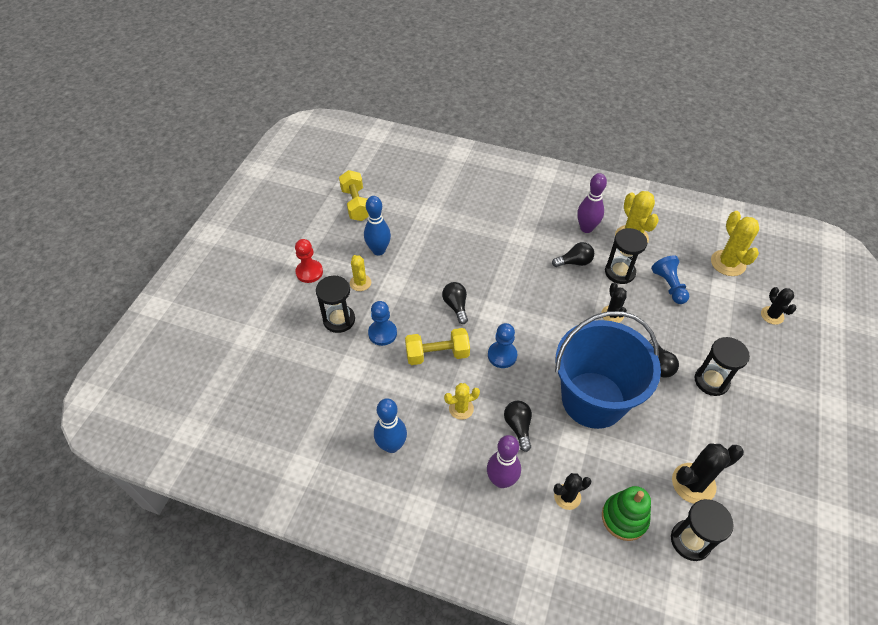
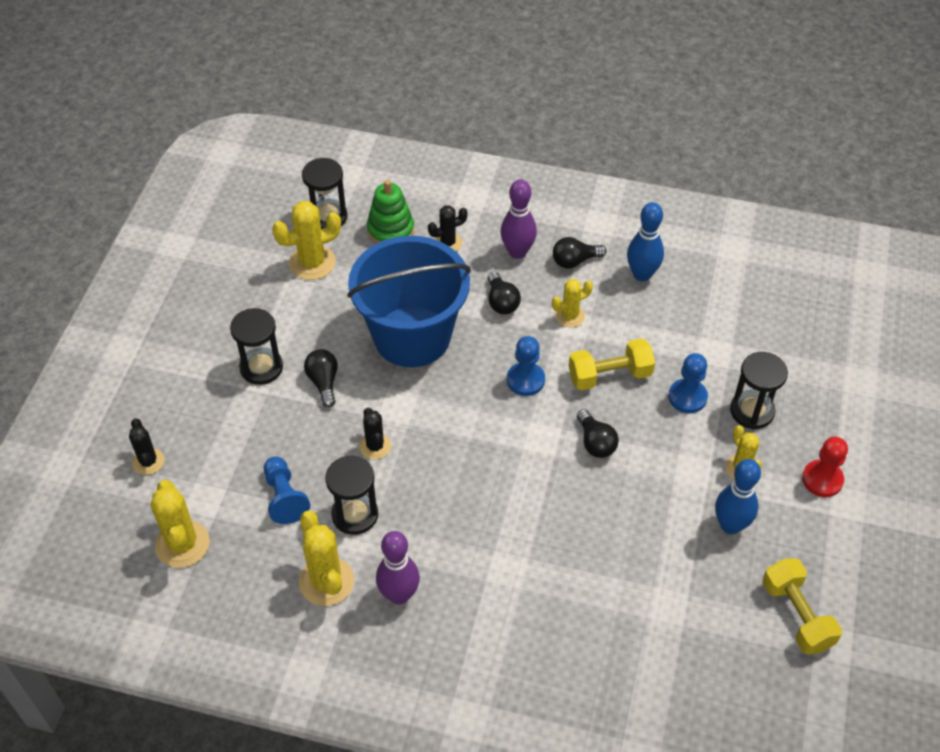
camera: 175 degrees right, 0 degrees up
(574, 262) = (423, 527): black light bulb -> black light bulb (575, 261)
(693, 483) = (312, 263): black cactus -> yellow cactus

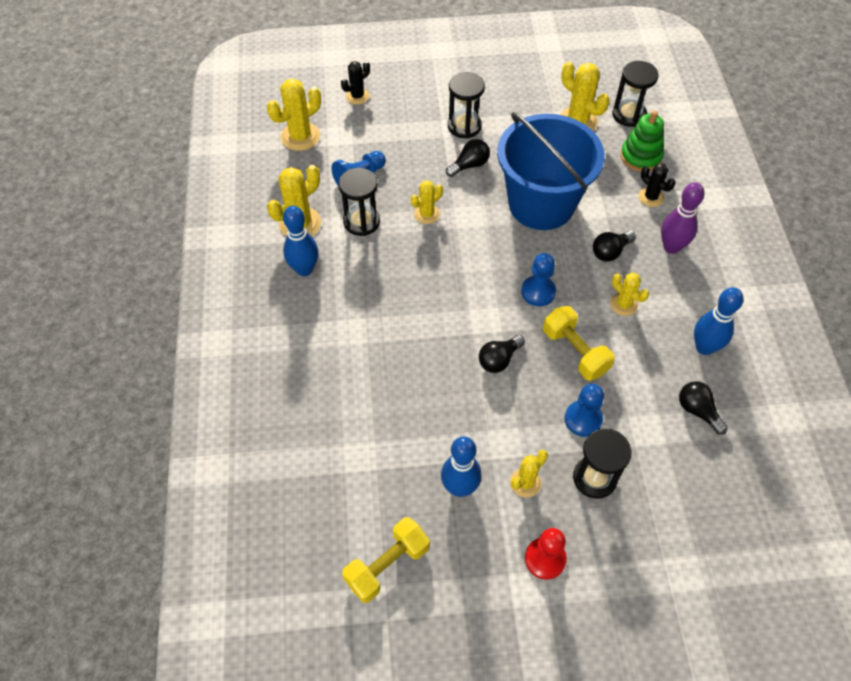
camera: 70 degrees right, 5 degrees up
(375, 446) = (426, 214): black cactus -> yellow cactus
(399, 595) = (304, 269): purple bowling pin -> blue bowling pin
(575, 261) = (687, 291): black light bulb -> black light bulb (697, 411)

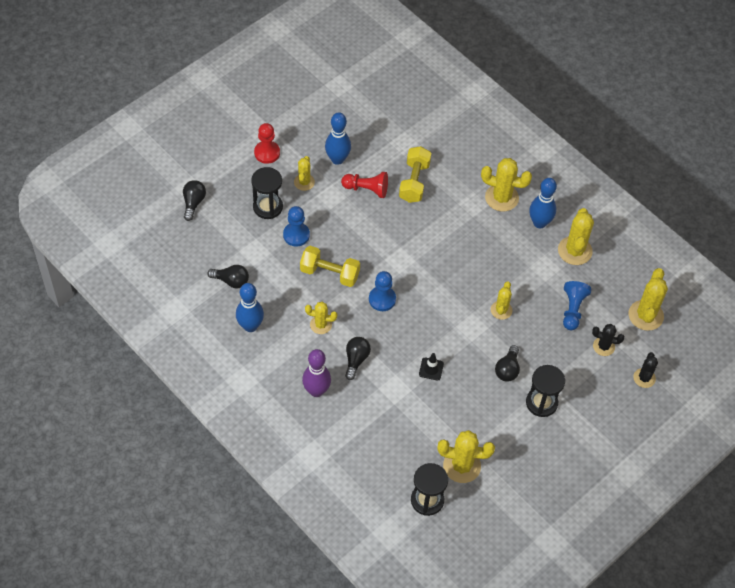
camera: 140 degrees right, 0 degrees up
(315, 318) = (501, 198): none -> yellow cactus
(361, 221) = (537, 277): black hourglass -> none
(387, 565) = (344, 105): yellow dumbbell -> yellow dumbbell (414, 182)
(455, 424) = (366, 189): none -> red pawn
(499, 359) = (371, 240): black light bulb -> black light bulb (193, 203)
(541, 204) = (431, 369): blue bucket -> black traffic cone
(640, 156) = (389, 461): green stacking toy -> none
(651, 197) = (357, 426): black cactus -> black cactus (603, 346)

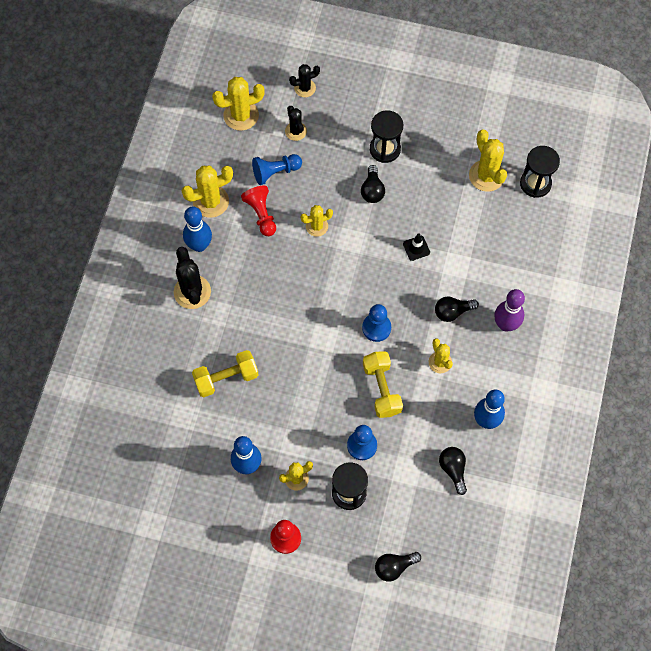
camera: 120 degrees left, 10 degrees up
(366, 189) = (264, 415): red pawn -> red pawn (261, 214)
(501, 198) = (192, 292): yellow cactus -> black cactus
(507, 369) = (372, 190): black light bulb -> black light bulb turned 105 degrees clockwise

